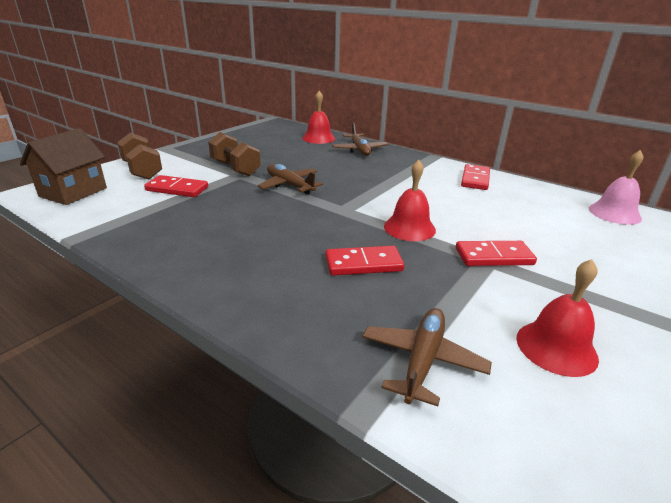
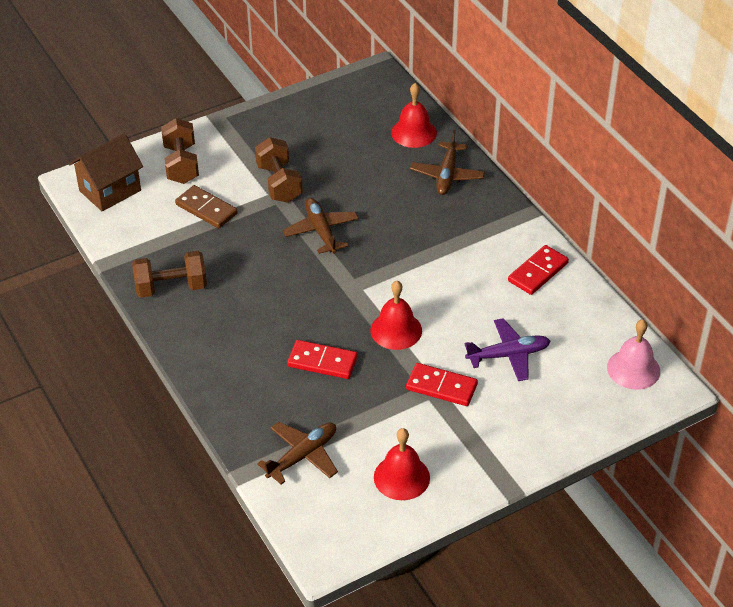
camera: 25 degrees right, 15 degrees up
(161, 241) = (171, 287): none -> brown dumbbell
(177, 189) = (206, 209): red domino -> brown domino
(518, 224) = (508, 355): none -> purple plane

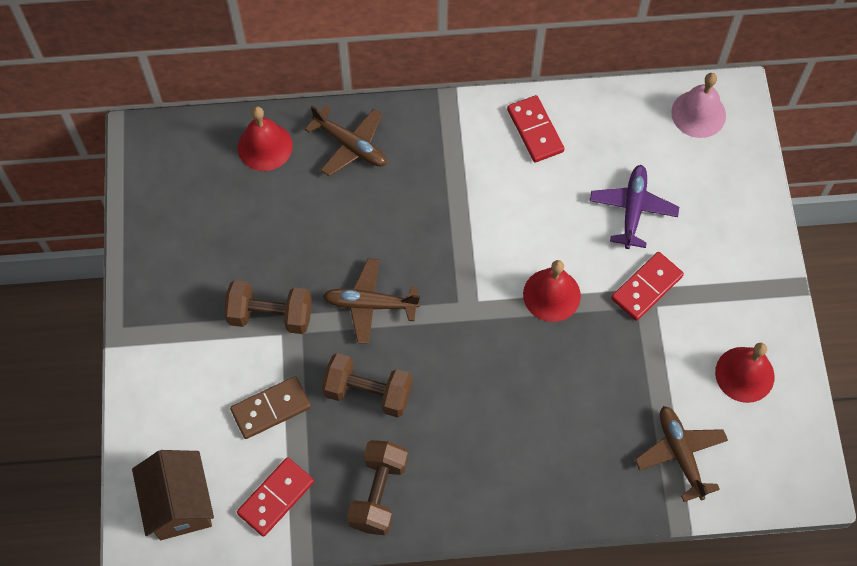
camera: 65 degrees left, 20 degrees up
(181, 164) = (178, 407): brown dumbbell -> brown dumbbell (368, 393)
(322, 362) = (562, 383): red domino -> red domino (276, 497)

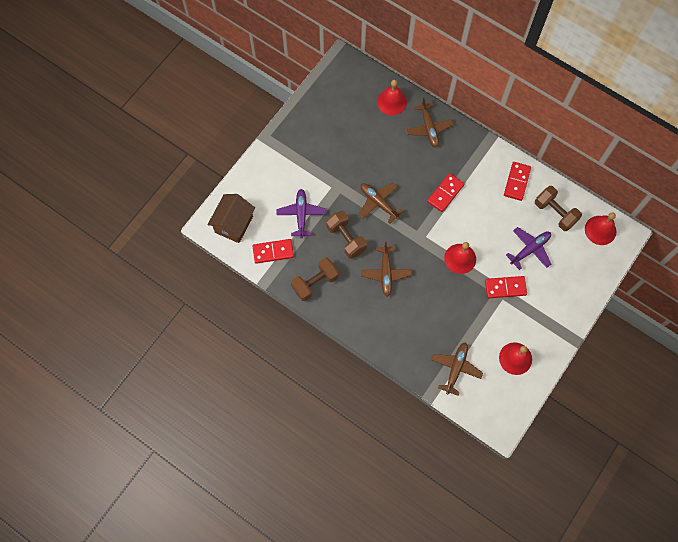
camera: 40 degrees right, 5 degrees up
(270, 315) = (333, 176): brown dumbbell -> brown dumbbell (555, 213)
(271, 408) = (301, 214): brown domino -> purple plane
(452, 219) = (445, 193): none -> red domino
(468, 397) = (386, 273): none -> brown plane
(698, 114) = (600, 230): pink bell -> red bell

